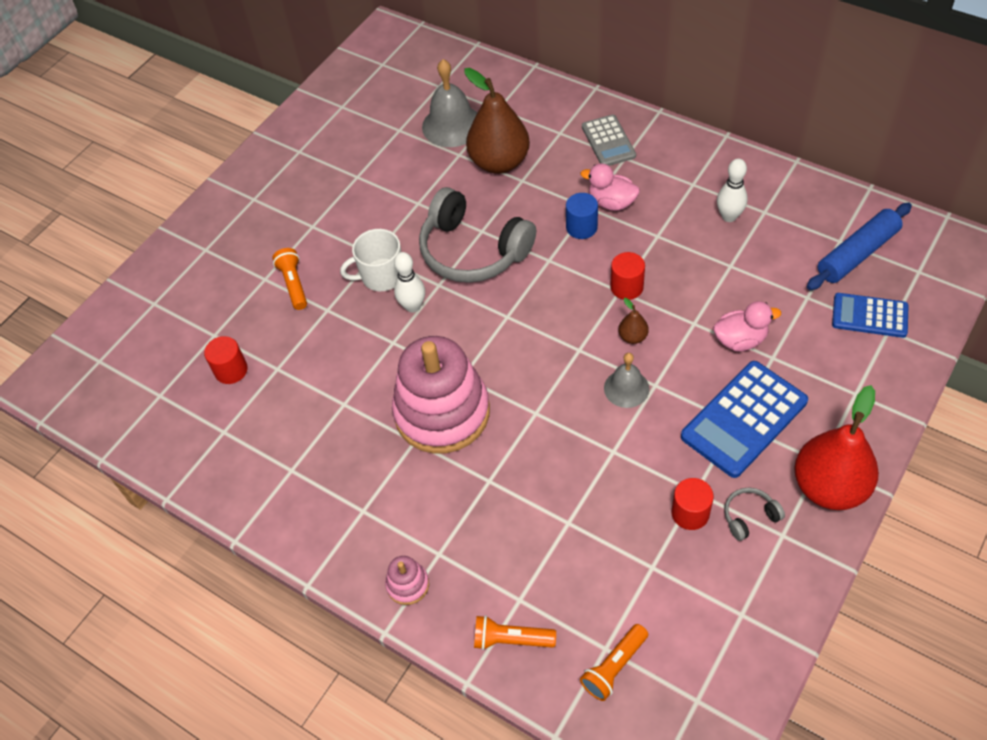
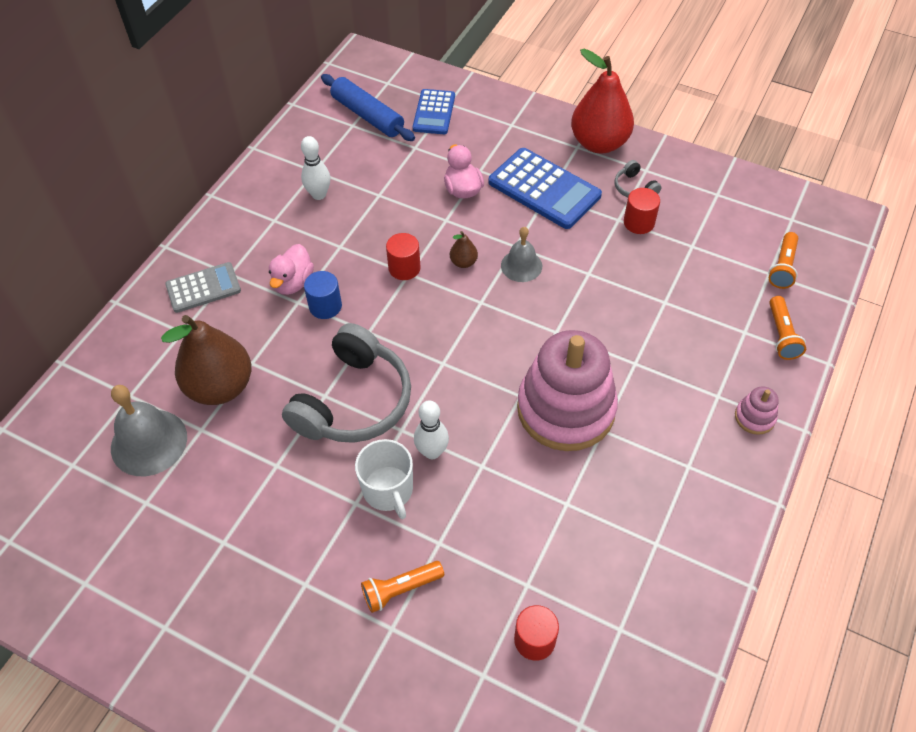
camera: 100 degrees left, 0 degrees up
(614, 667) = (782, 267): orange flashlight -> orange flashlight turned 75 degrees clockwise

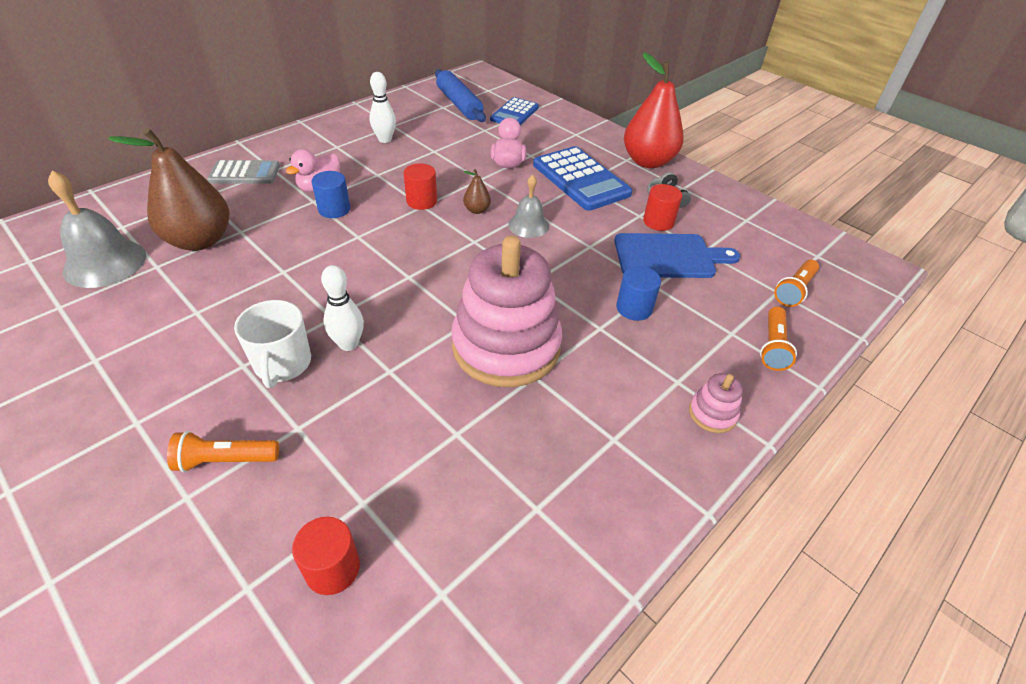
camera: 15 degrees right, 10 degrees down
(353, 401) = (305, 282): grey headphones -> none
(655, 332) = (634, 308): none -> blue cylinder
(663, 263) = (668, 256): none -> blue cutting board

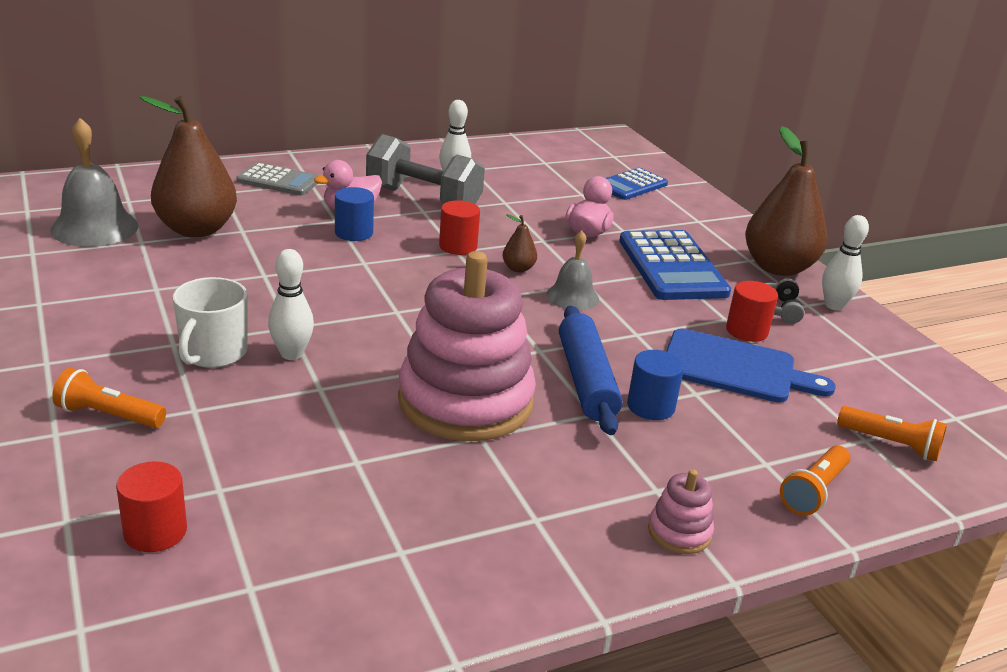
camera: 20 degrees right, 15 degrees down
(371, 163) = (423, 199): none -> grey dumbbell
(459, 104) = (567, 163): blue rolling pin -> blue rolling pin (586, 380)
(648, 161) = (778, 268): red pear -> brown pear
(699, 184) = (834, 306): none -> white bowling pin
(794, 290) = (890, 444): orange flashlight -> orange flashlight turned 120 degrees counterclockwise

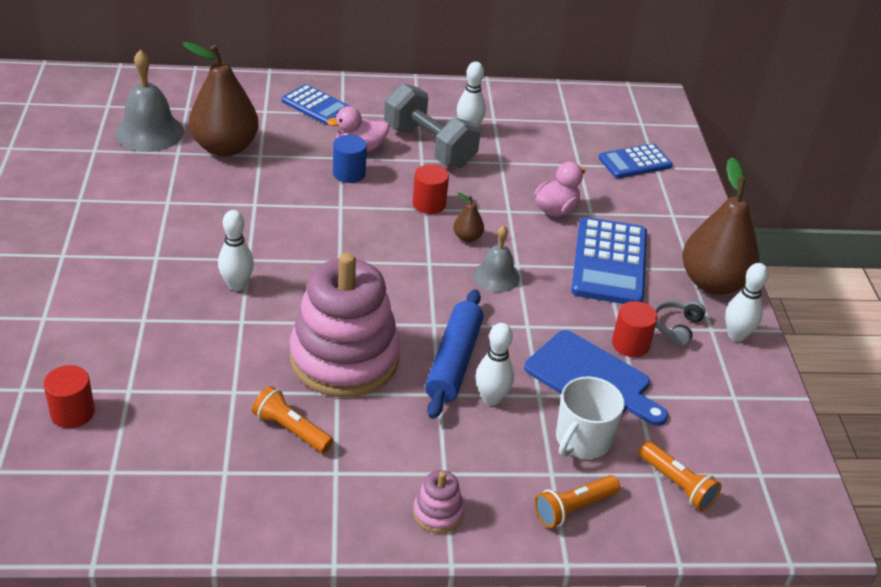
camera: 20 degrees right, 10 degrees up
(109, 415) = (84, 311): orange flashlight -> orange flashlight (291, 430)
(213, 353) = (180, 272): white mug -> white mug (582, 440)
(278, 181) = (316, 106): grey calculator -> blue calculator
(650, 406) = (491, 398): blue cylinder -> white bowling pin

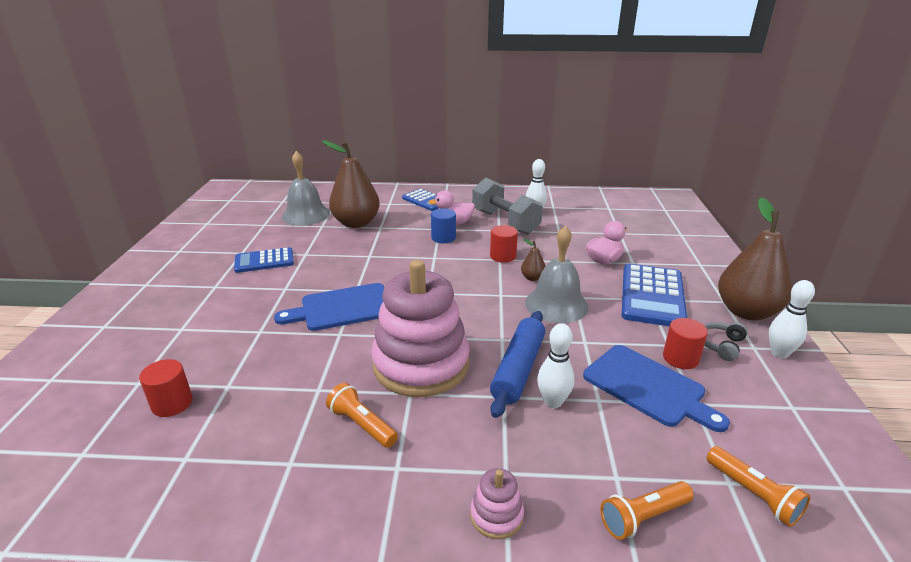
camera: 10 degrees right, 10 degrees down
(237, 285) = (342, 308): white bowling pin -> blue cutting board
(496, 276) = (556, 304): grey bell -> grey bell, size x1.61
(582, 440) = (645, 444): white mug -> none
(635, 162) = (663, 231): blue calculator -> blue calculator (264, 261)

